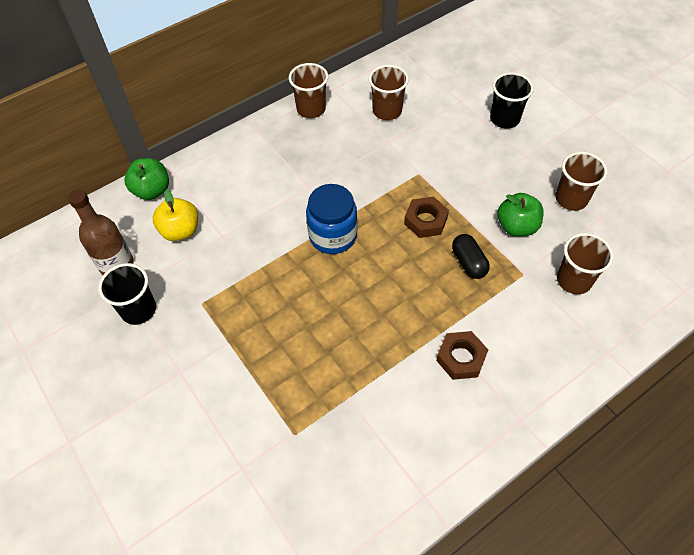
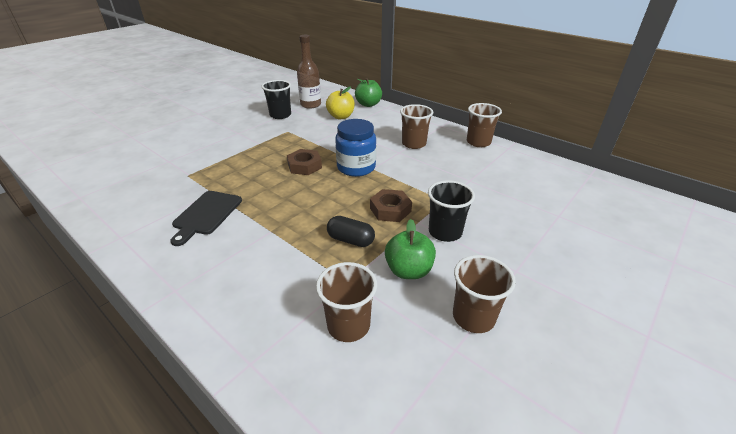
camera: 75 degrees right, 20 degrees down
(387, 111) = (506, 175): brown cup -> brown cup (414, 144)
(397, 401) = (206, 214): none -> black cutting board
(461, 358) = (244, 245): brown nut -> brown nut (304, 166)
(468, 262) = (350, 240): black capsule -> black capsule turned 60 degrees clockwise
(504, 119) = (561, 249): black cup -> black cup (445, 232)

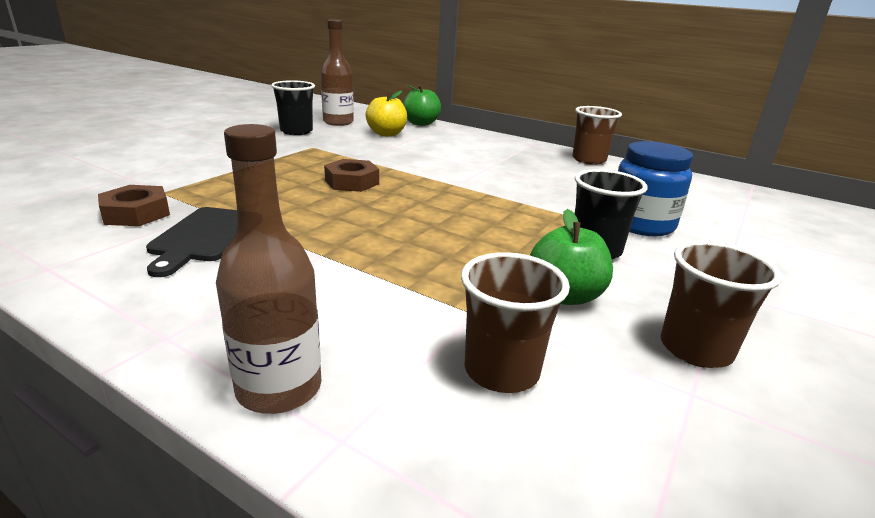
camera: 10 degrees left, 10 degrees down
(225, 328) = (279, 388): none -> brown bottle
(350, 240) = (457, 262): black capsule -> none
(356, 167) = (431, 183): blue jar -> blue jar (641, 224)
(390, 210) = (502, 227): brown nut -> brown nut (136, 213)
(414, 144) = (502, 161): brown cup -> none

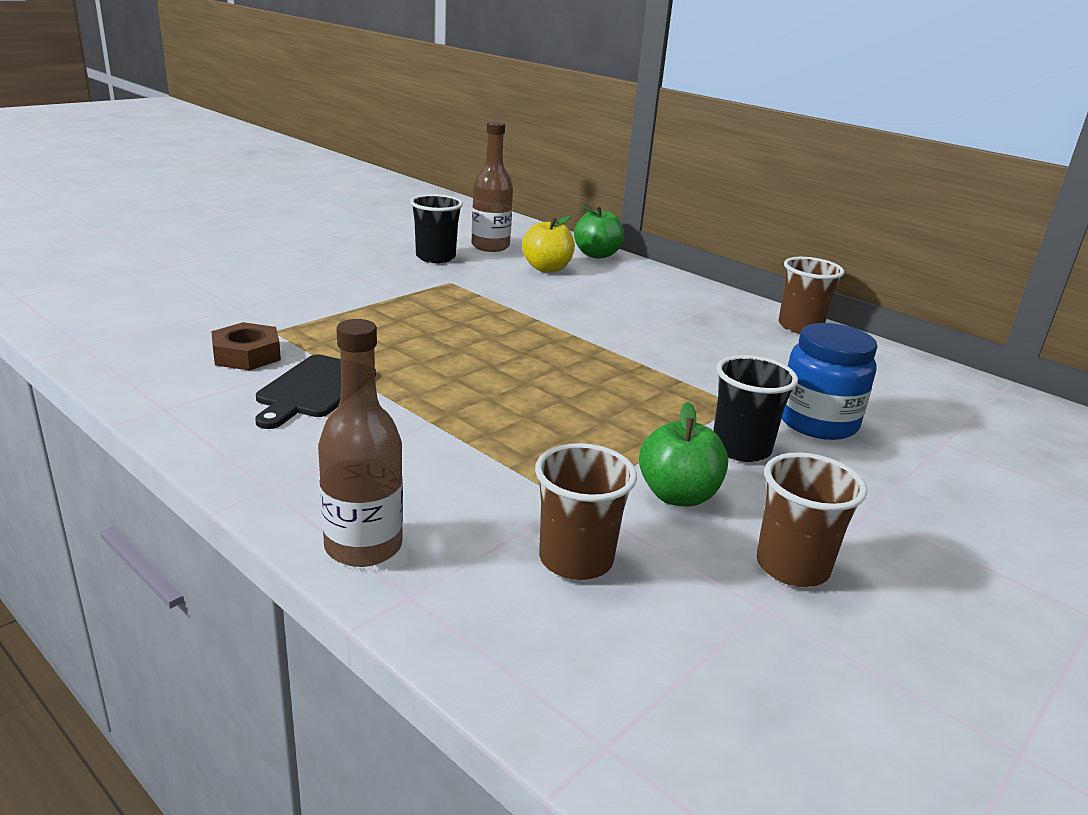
camera: 10 degrees right, 0 degrees up
(352, 182) = (485, 335): brown nut -> none

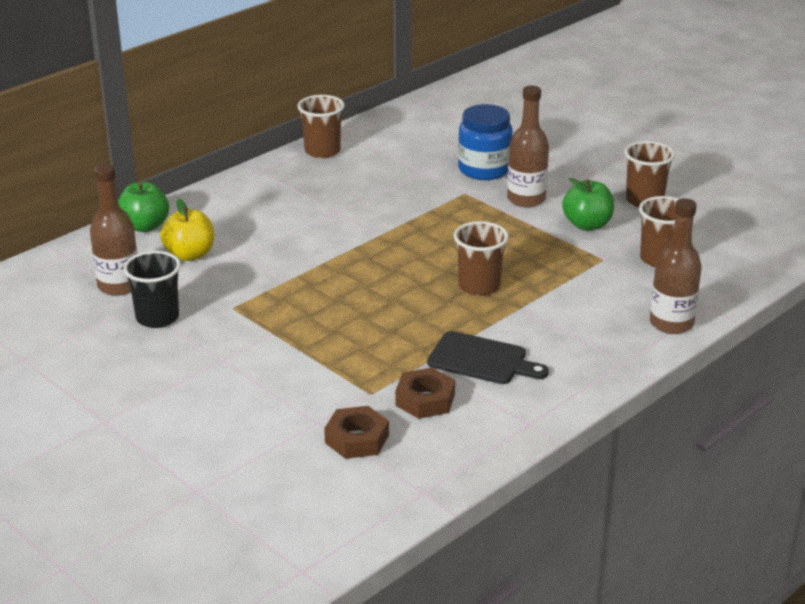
camera: 85 degrees left, 5 degrees up
(196, 322) = (357, 439): none -> brown nut
(486, 398) = (479, 286): none -> brown cup
(741, 448) = (526, 199): black cup -> brown bottle

